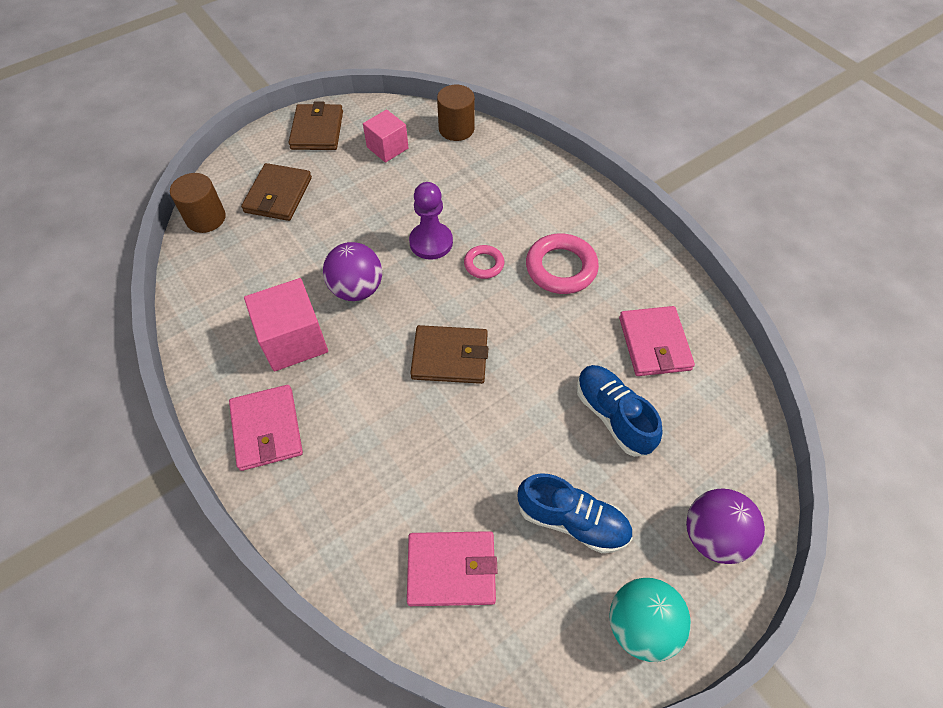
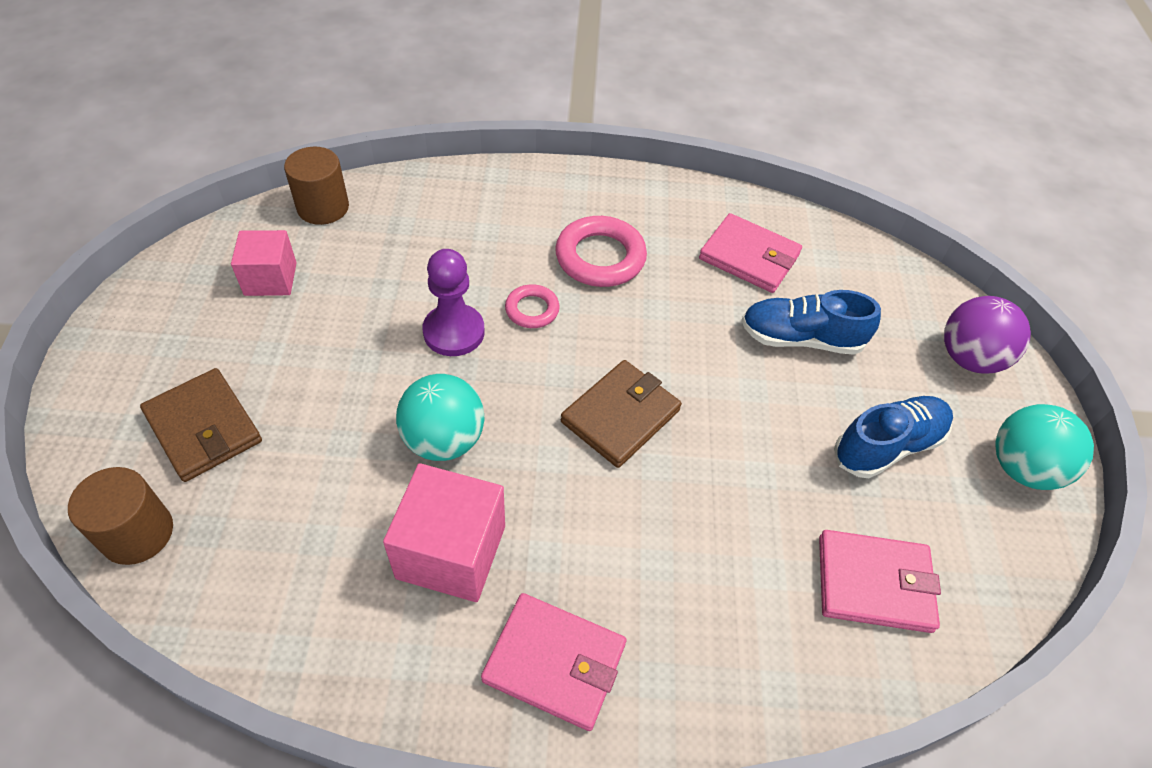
camera: 55 degrees left, 5 degrees down
(317, 130) = (151, 322): brown wallet -> none
(357, 289) = (444, 440): purple ball -> turquoise ball
(451, 570) = (874, 583): pink wallet -> pink wallet turned 60 degrees clockwise

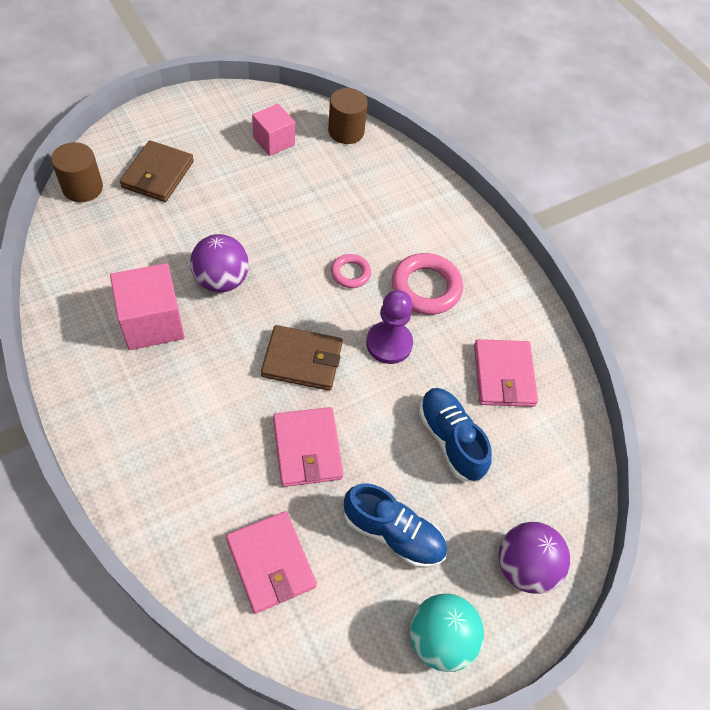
camera: 55 degrees right, 5 degrees up
(444, 440) = (222, 280): turquoise ball -> purple ball
(454, 332) = (302, 244): purple pawn -> purple pawn (389, 343)
(554, 663) = (114, 405): pink wallet -> pink wallet (307, 448)

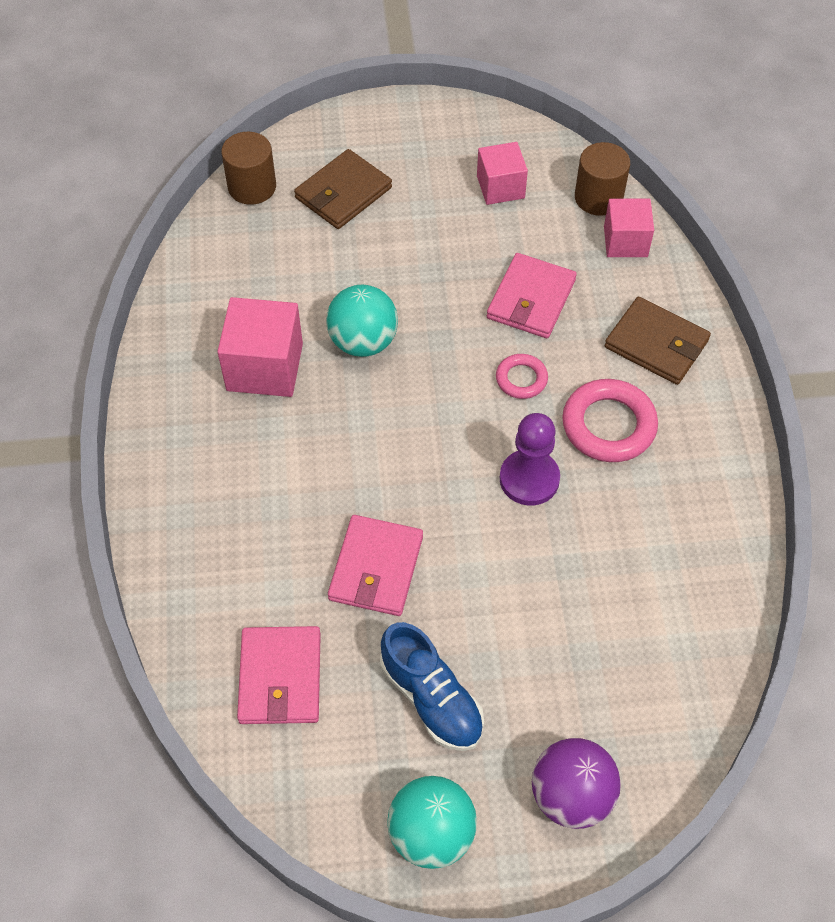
camera: 30 degrees right, 0 degrees up
(222, 280) = (363, 342): purple ball -> turquoise ball
(302, 360) = (415, 465): brown wallet -> brown wallet (656, 344)
(378, 157) = (625, 241): none -> pink cube
(450, 440) = (551, 618): blue shoe -> none
(503, 375) = (657, 564): pink wallet -> pink wallet (531, 299)

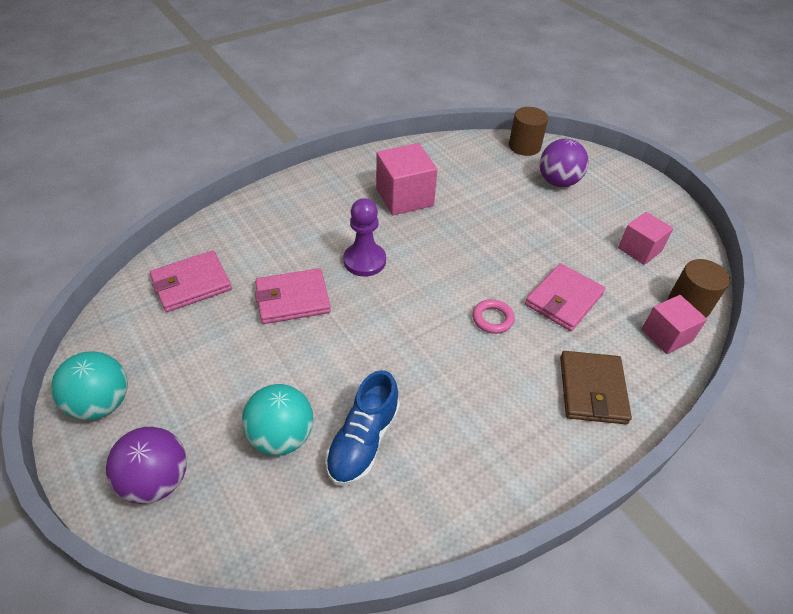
camera: 60 degrees right, 10 degrees down
(343, 193) = (558, 182): brown wallet -> purple ball
(363, 342) = (457, 231): turquoise ball -> turquoise ball (281, 436)
(431, 698) = (207, 364): blue shoe -> blue shoe (363, 441)
(529, 479) = (413, 354): purple pawn -> purple pawn (364, 261)
(531, 299) = (563, 299): pink wallet -> pink wallet turned 45 degrees counterclockwise
(608, 425) = (493, 385): pink ring -> none

